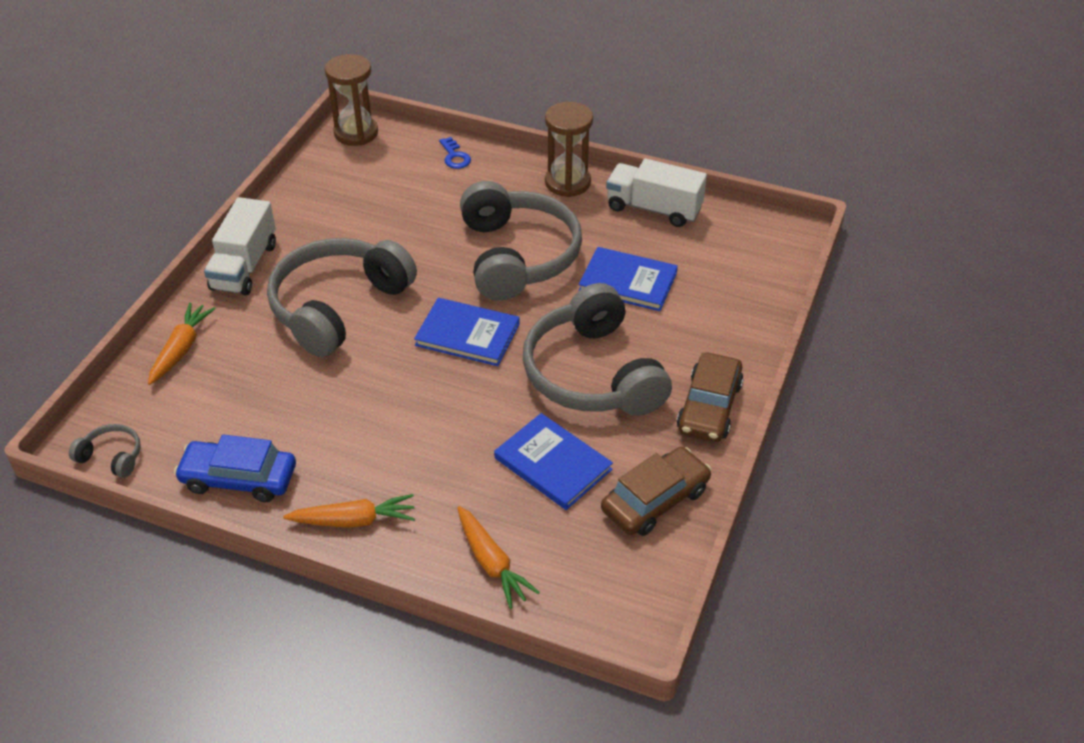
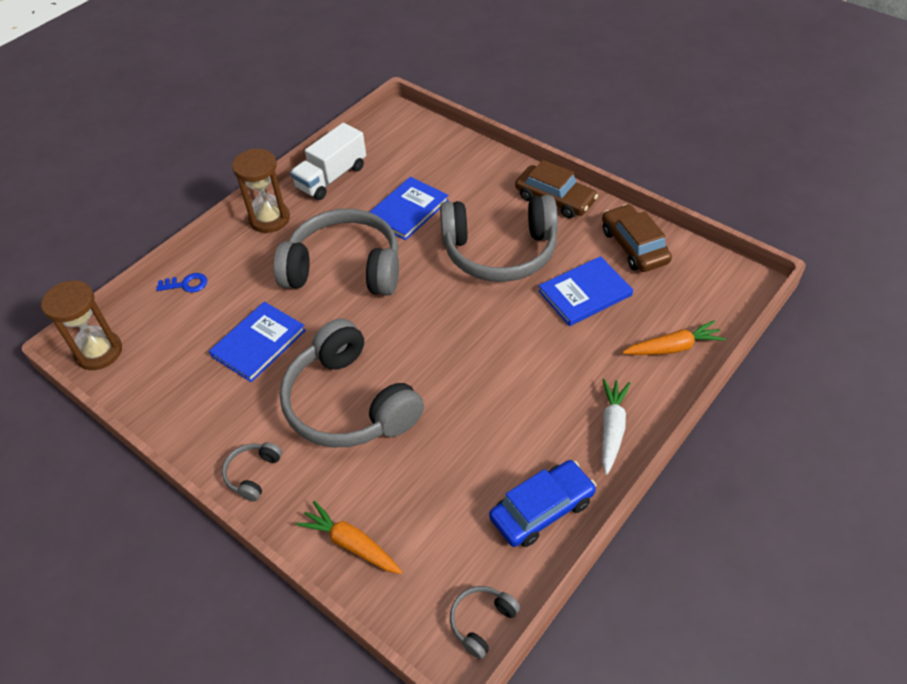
camera: 70 degrees left, 5 degrees up
(239, 478) = (542, 509): blue car -> blue car turned 150 degrees counterclockwise
(244, 266) = (253, 474): white truck -> grey headphones
(354, 520) = (611, 428): orange carrot -> white carrot
(467, 334) = (425, 317): blue book -> blue book (258, 343)

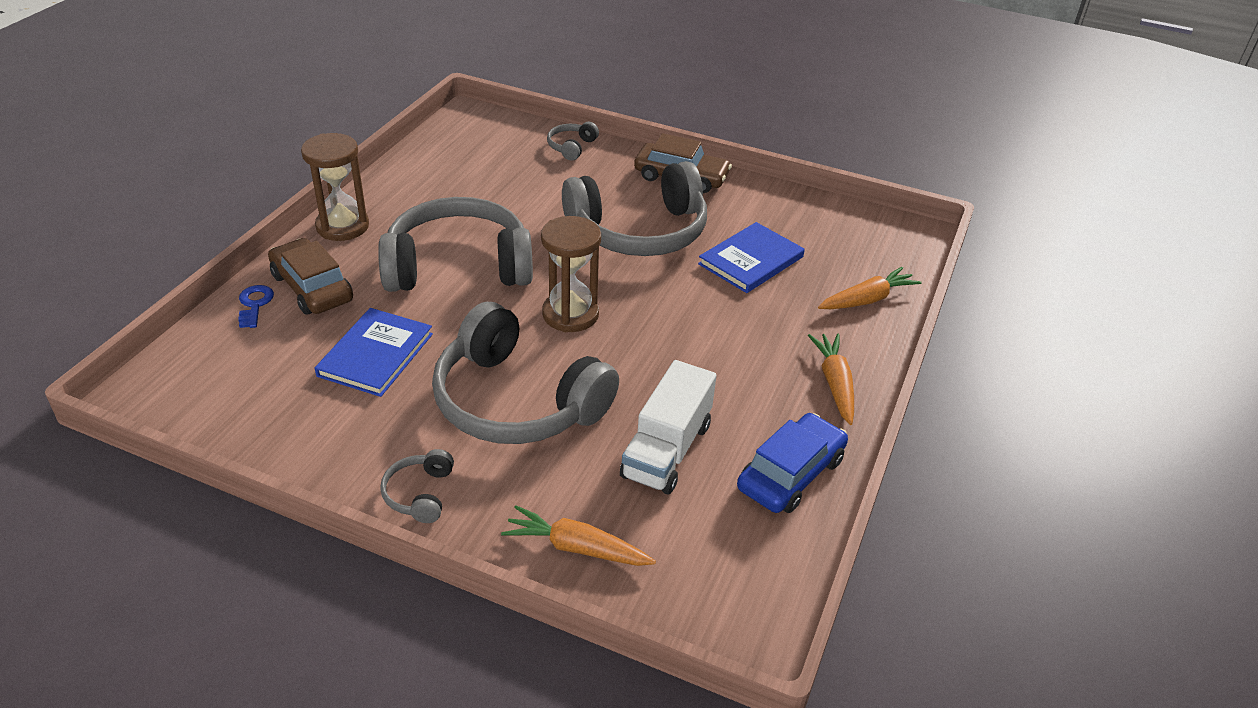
camera: 20 degrees left, 10 degrees down
(99, 352) = (154, 391): brown hourglass -> brown hourglass (570, 314)
(186, 284) = (254, 304): blue key -> blue key turned 75 degrees counterclockwise
(331, 177) = (407, 179): white truck -> white truck (666, 450)
(408, 210) = (514, 202): blue book -> none
(481, 622) = (768, 600): grey headphones -> grey headphones (571, 147)
(611, 428) = (834, 383): white carrot -> orange carrot
(634, 246) = (786, 212): brown car -> brown car (312, 287)

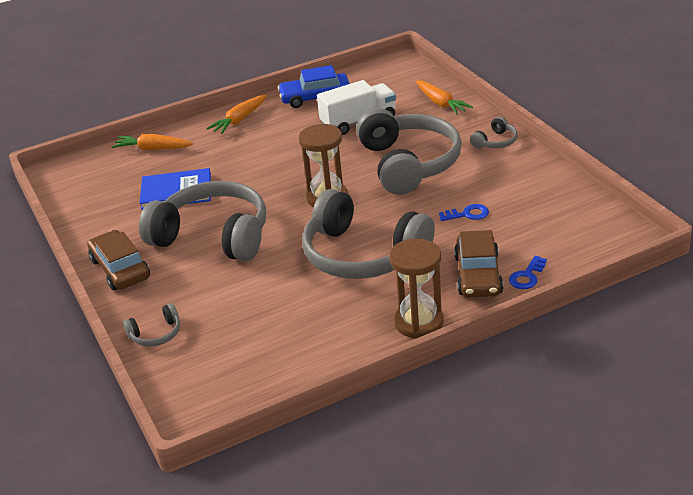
camera: 135 degrees left, 5 degrees down
(375, 355) = (467, 214): blue book -> blue key

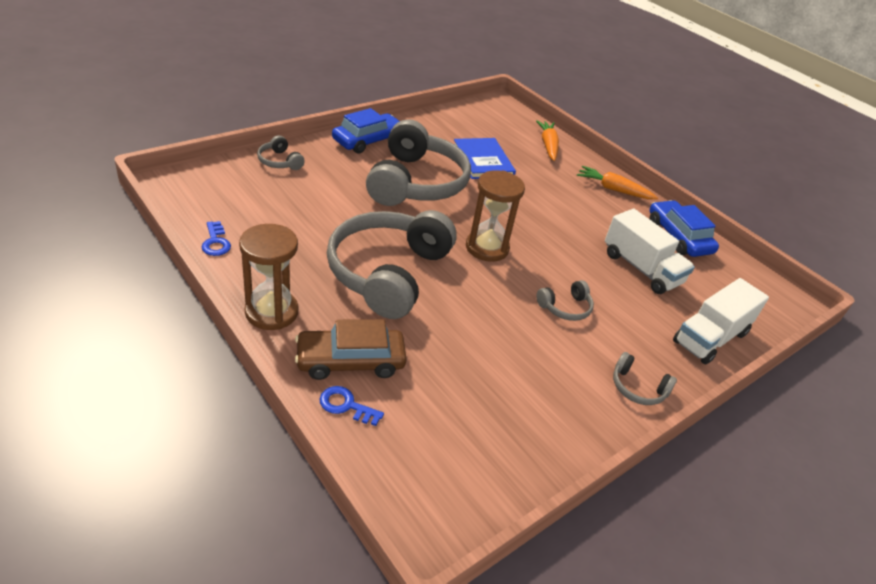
camera: 70 degrees right, 5 degrees up
(120, 269) = (368, 140): brown car -> blue car
(409, 164) = (565, 308): grey headphones -> grey headphones, size x0.41
(441, 103) = (710, 337): orange carrot -> white truck
(467, 214) = (470, 356): blue key -> blue key (216, 242)

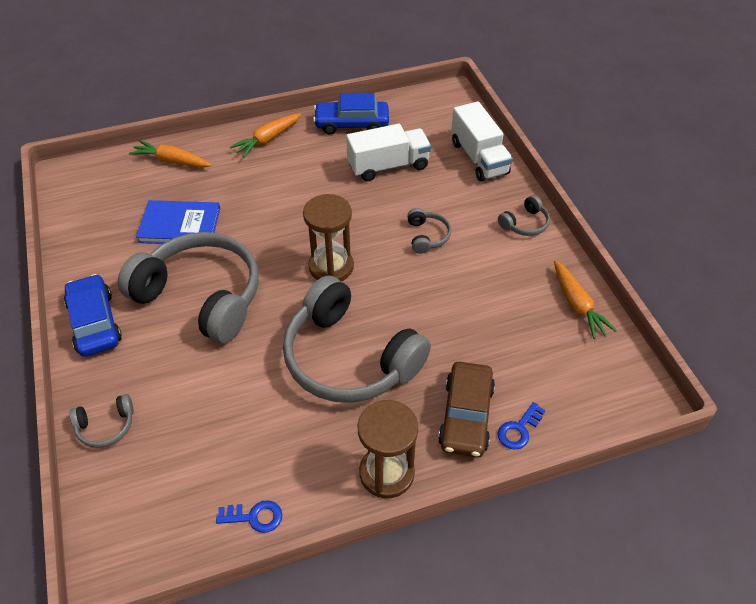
camera: 65 degrees left, 10 degrees up
(541, 448) = (577, 305): none -> orange carrot

